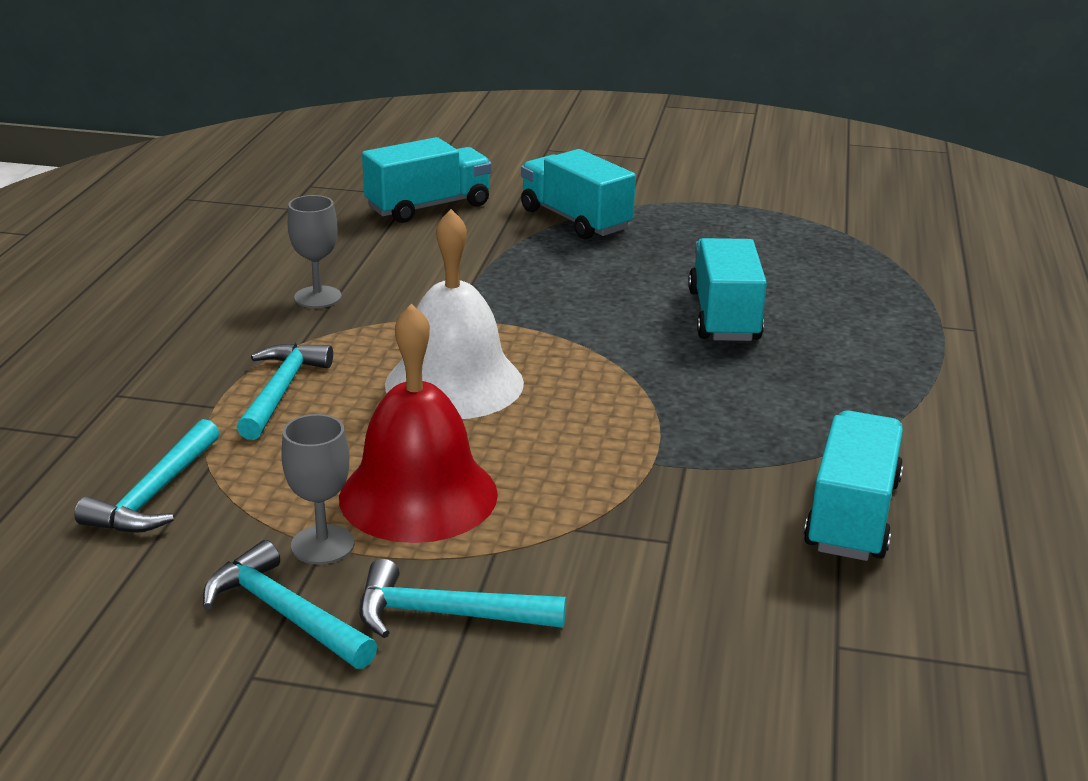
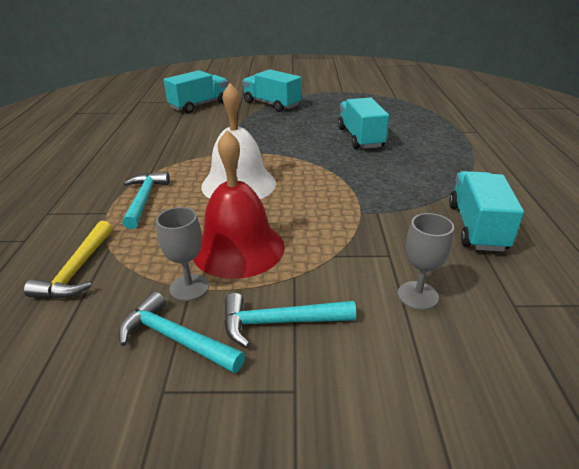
camera: 10 degrees left, 5 degrees up
(155, 494) = (77, 269): turquoise hammer -> yellow hammer
(318, 297) = (154, 150): grey goblet -> grey goblet (418, 295)

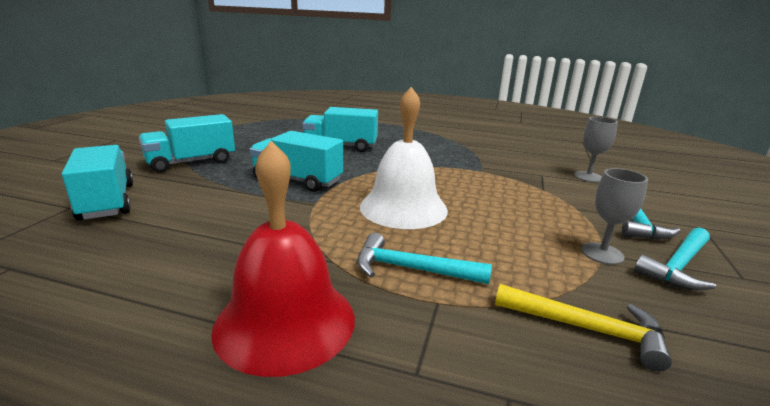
camera: 75 degrees left, 10 degrees down
(238, 248) = (533, 223): red bell -> red bell (285, 321)
(476, 227) = (508, 148): turquoise truck -> turquoise truck (297, 180)

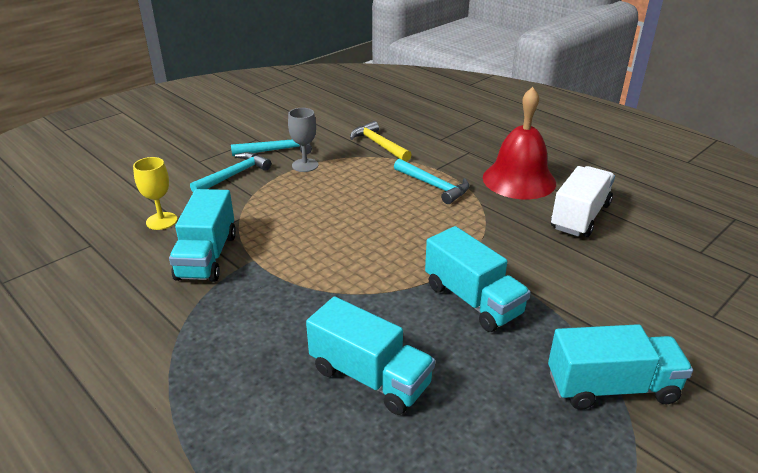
camera: 150 degrees left, 10 degrees up
(107, 202) = (679, 315): turquoise truck -> turquoise truck (207, 256)
(179, 276) = (580, 216): none -> white truck
(403, 208) = (393, 232): white bell -> none
(588, 177) = (161, 221): grey goblet -> yellow goblet

